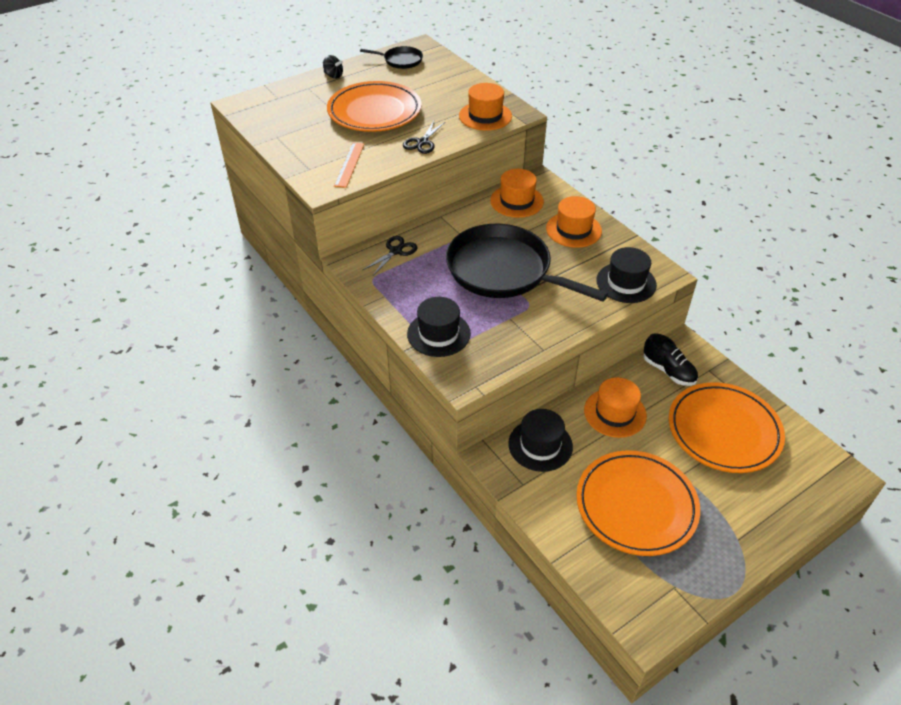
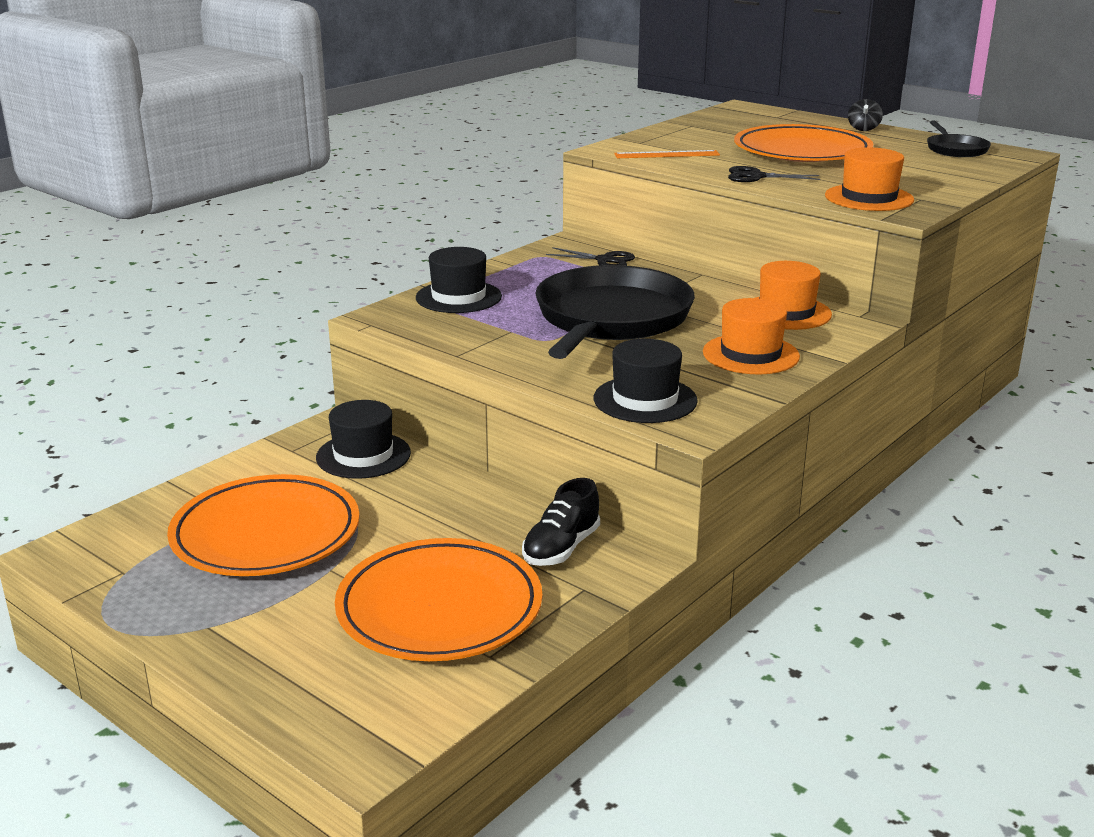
camera: 75 degrees right, 20 degrees down
(615, 413) = (445, 506): orange hat -> none

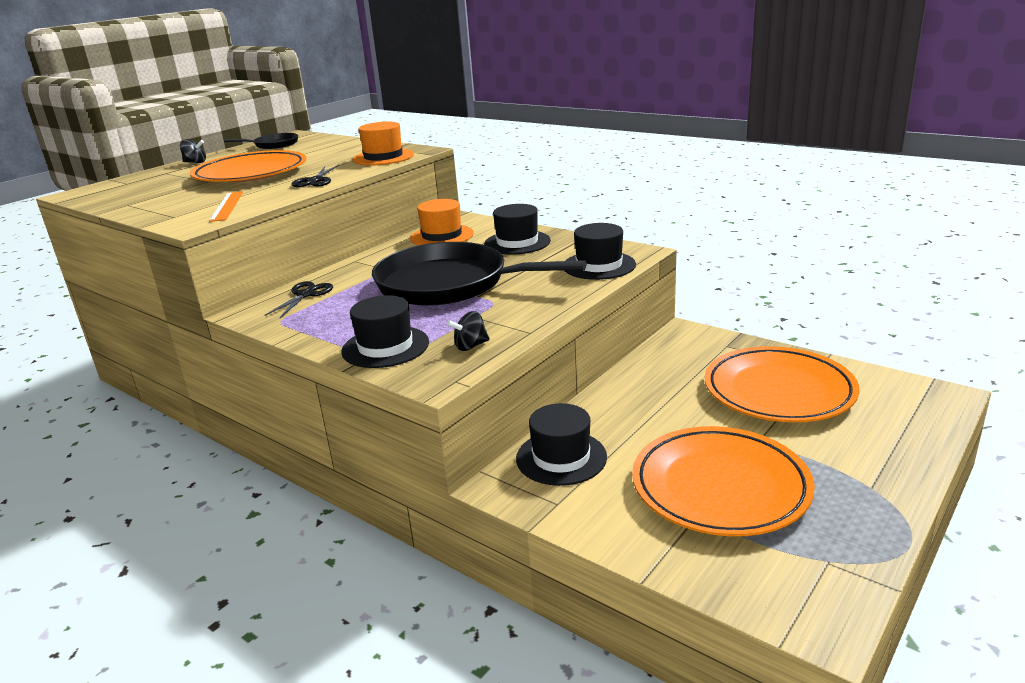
camera: 90 degrees left, 0 degrees up
(439, 330) = (470, 346): none -> black spinning top
(561, 548) = (681, 356): black shoe -> none
(750, 354) = (517, 242): orange hat -> black hat

